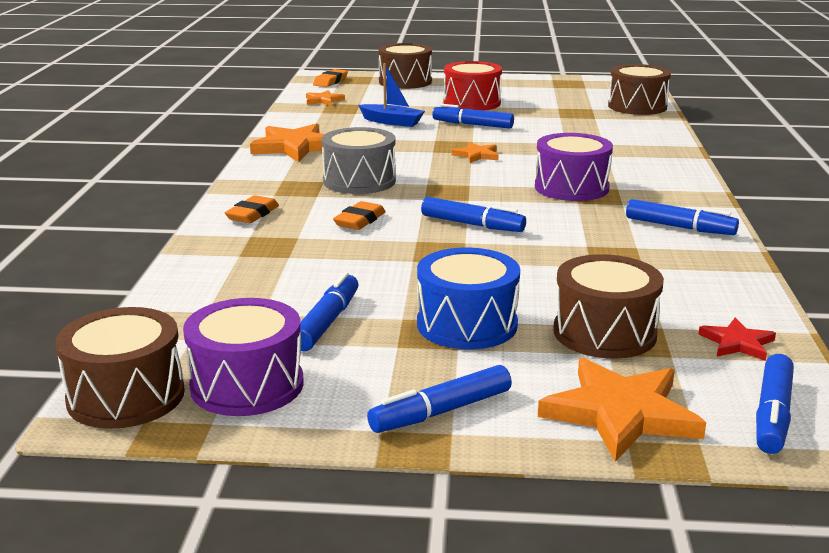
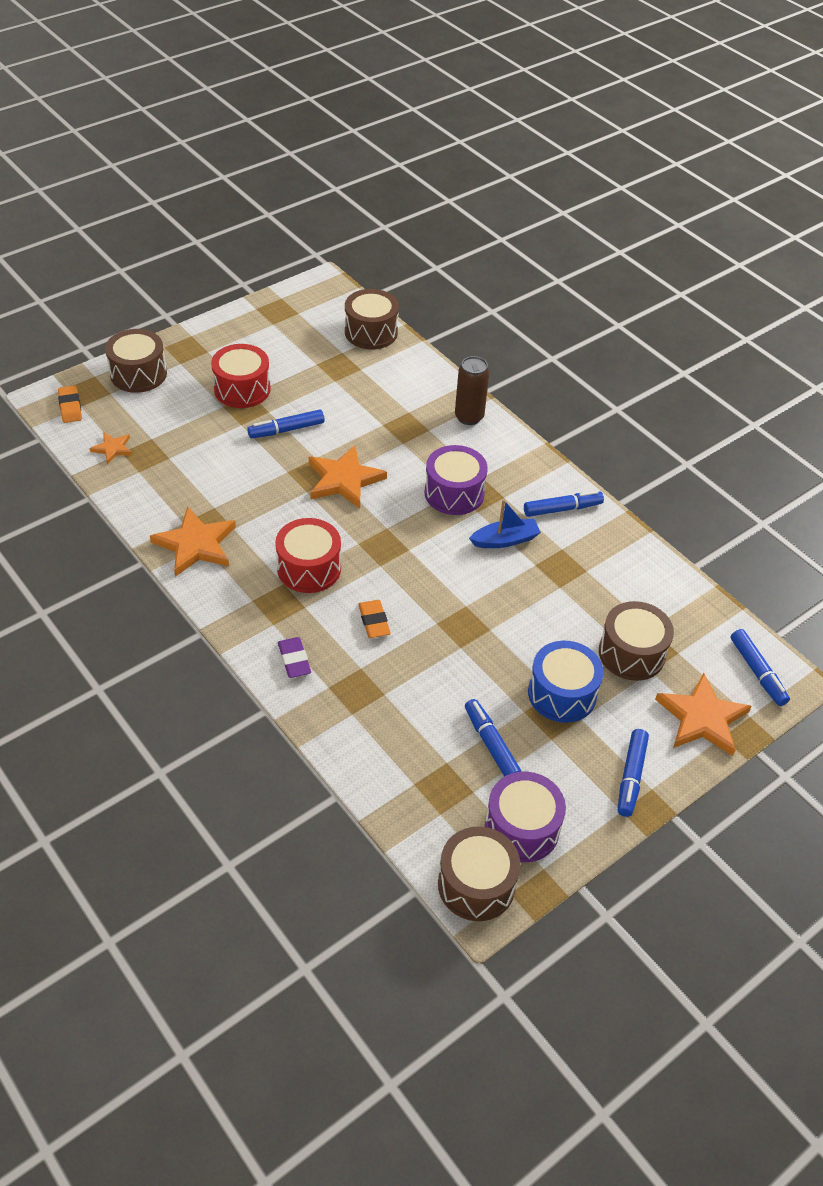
camera: 45 degrees left, 25 degrees up
(252, 214) = (294, 660): orange eraser -> purple eraser
(359, 181) = (309, 568): grey drum -> red drum
(391, 122) = (219, 458): blue boat -> blue boat (505, 540)
(472, 224) = (447, 581): blue marker -> none
(476, 155) = (344, 480): orange star -> orange star, size x1.90
(662, 160) = (469, 417): none -> brown can
(737, 343) = (694, 619): red star -> none

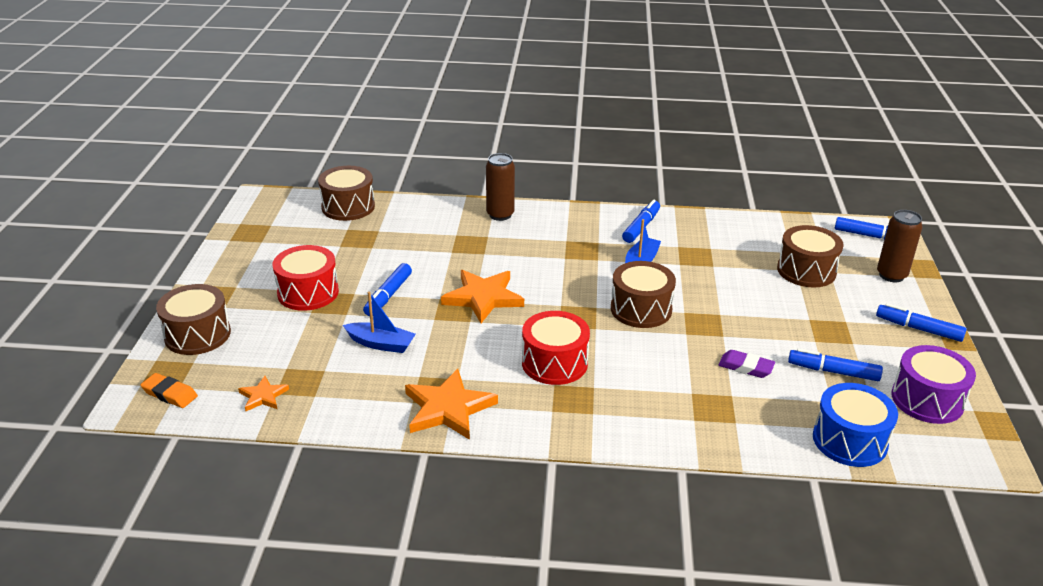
camera: 45 degrees left, 15 degrees down
(227, 464) = (381, 344): none -> blue boat
(294, 660) = (645, 422): purple eraser -> purple eraser (745, 367)
(374, 621) = (650, 361): orange eraser -> none
(454, 493) = (566, 259): purple drum -> none
(476, 884) = (966, 450): brown drum -> brown drum (641, 309)
(562, 693) = (814, 316): blue drum -> blue drum (849, 440)
(631, 777) = (918, 329): blue marker -> blue marker turned 150 degrees clockwise
(702, 718) = (891, 275): orange star -> brown can

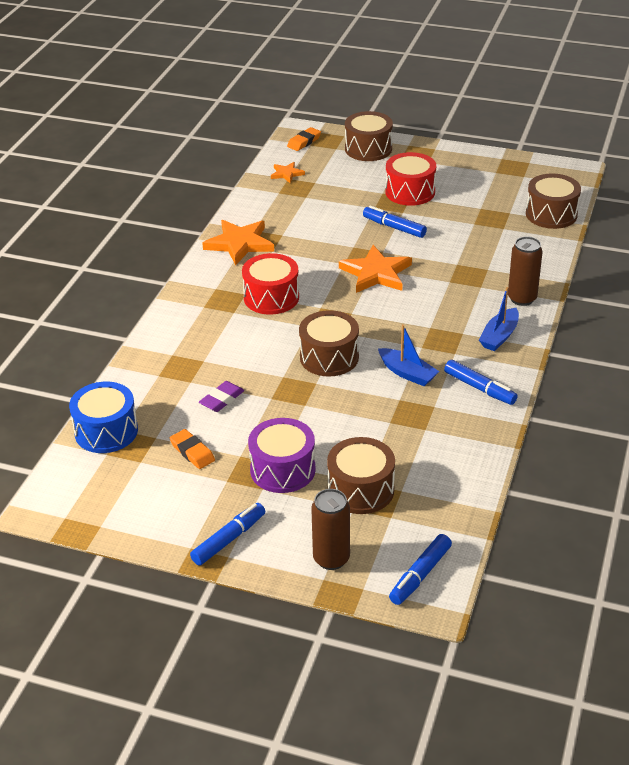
camera: 105 degrees right, 5 degrees up
(381, 344) = (328, 221): blue boat -> blue boat (499, 336)
(833, 371) = (192, 452): blue marker -> orange eraser
(927, 400) = (128, 499): purple drum -> purple drum (282, 469)

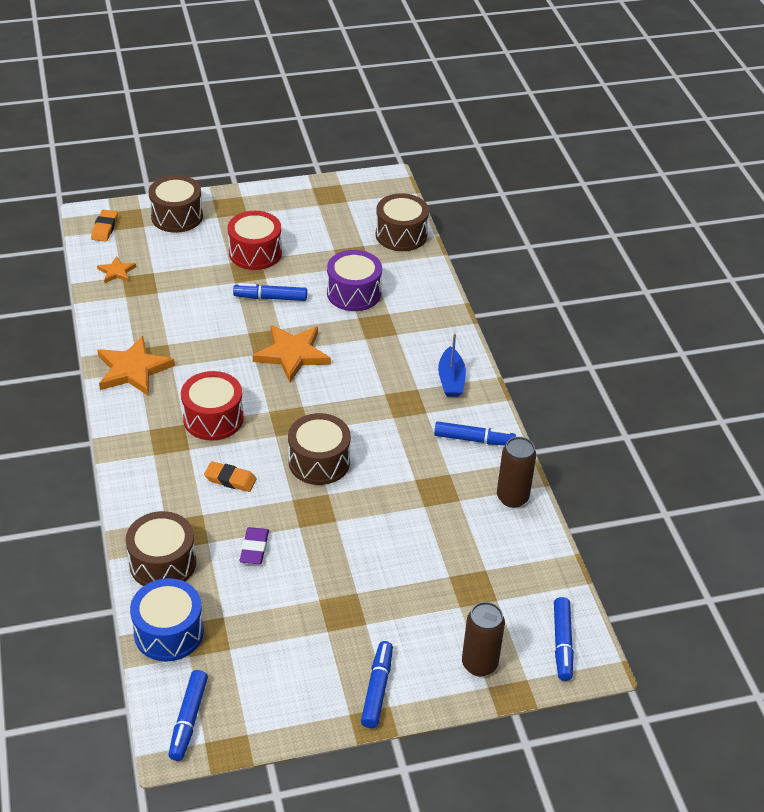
camera: 35 degrees left, 5 degrees up
(67, 497) = (188, 719): none -> blue marker
(192, 452) = (271, 616): orange eraser -> orange eraser (230, 479)
(282, 469) = (369, 596): purple drum -> purple drum (354, 293)
(361, 490) = (452, 585): brown drum -> brown drum (163, 563)
(407, 373) = (401, 450): blue boat -> none
(522, 299) = (441, 333): brown can -> brown can (512, 497)

